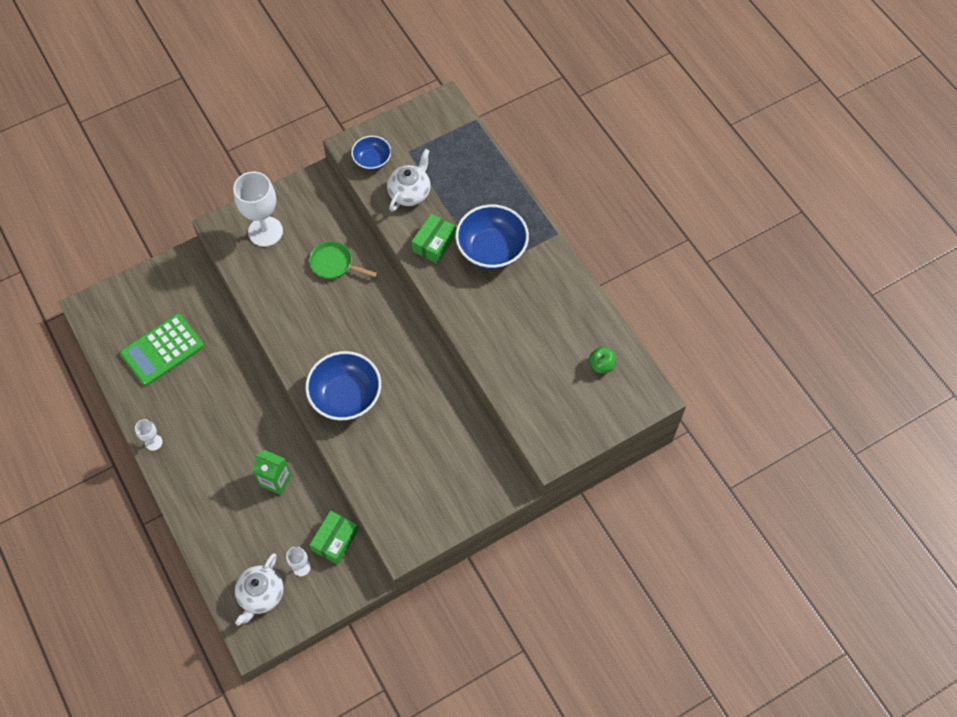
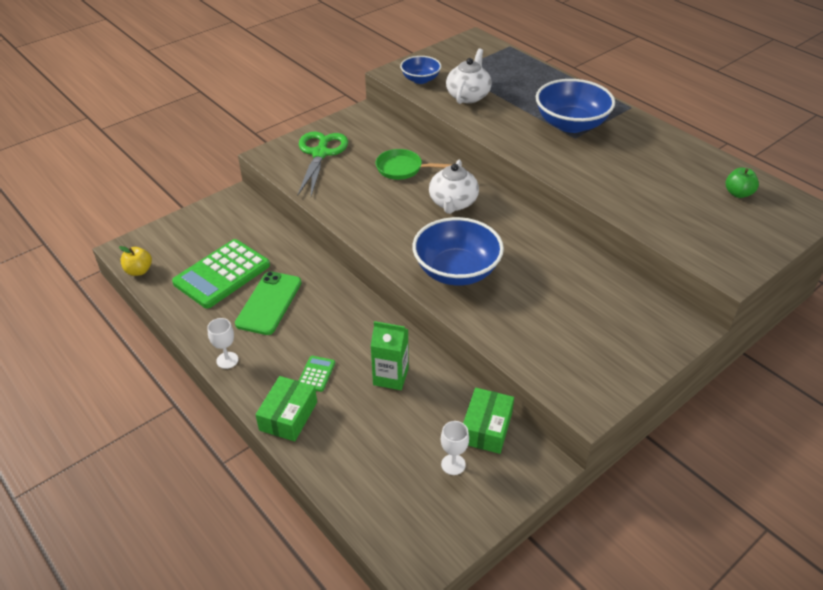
camera: 10 degrees left, 20 degrees down
(95, 334) = (139, 271): none -> yellow apple
(196, 388) = (269, 303): none -> green phone
(219, 468) = (316, 374): none -> green calculator
(261, 595) = (409, 505): white teapot -> white teapot (453, 203)
(265, 231) = (320, 153): white goblet -> green scissors
(434, 243) = (509, 126): green box -> green box (288, 416)

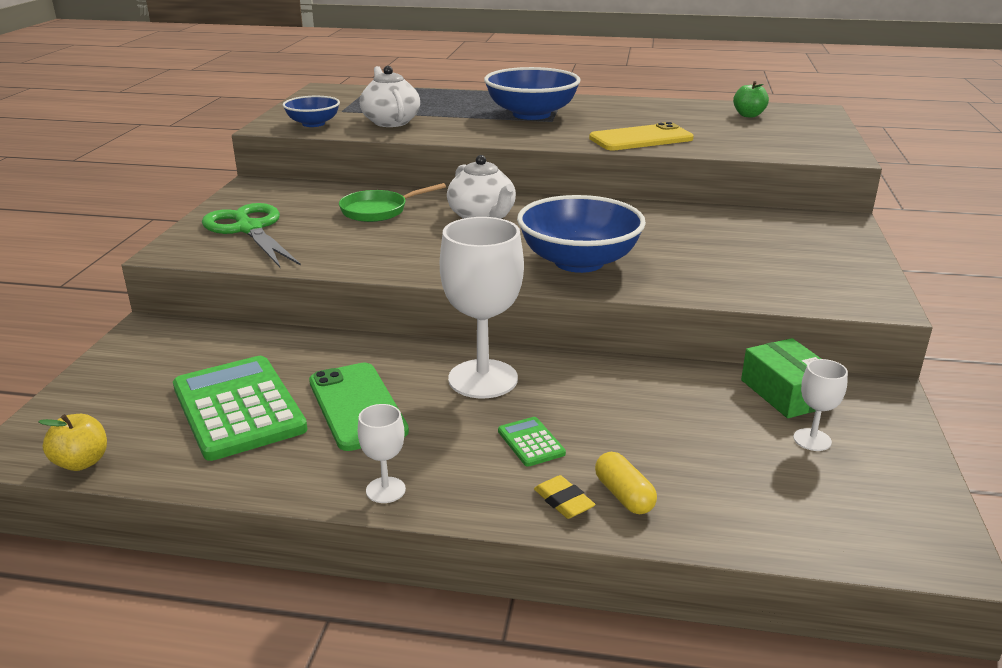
camera: 40 degrees left, 15 degrees down
(222, 274) = (239, 408): green calculator -> green calculator turned 150 degrees clockwise
(288, 416) = (563, 501): green box -> yellow eraser
(317, 431) = (624, 495): none -> yellow capsule
(343, 320) = (483, 379): none -> white goblet
(390, 376) = (621, 401): green carton -> none
(607, 185) = (641, 138): none -> yellow phone

